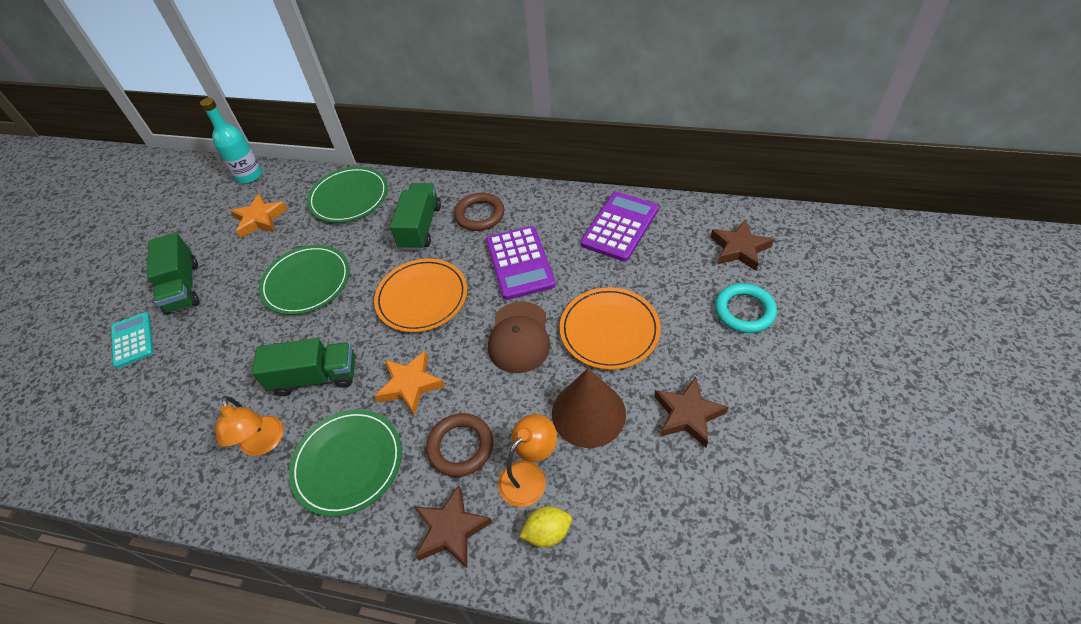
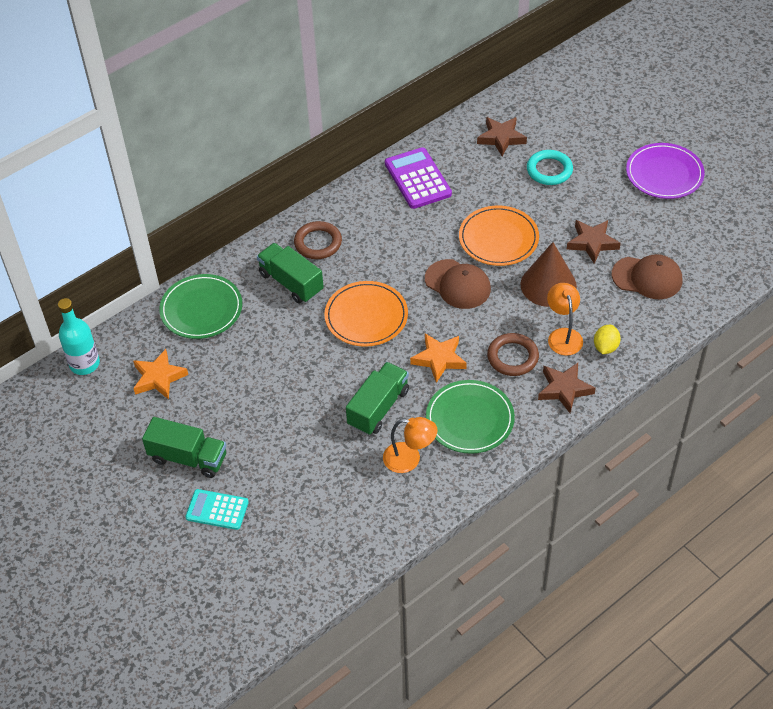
camera: 55 degrees left, 0 degrees up
(306, 282) = (274, 376): green plate -> none
(519, 263) = (392, 248): purple calculator -> none
(693, 507) = (647, 278): none -> brown cap
(868, 417) = (664, 174): none -> purple plate

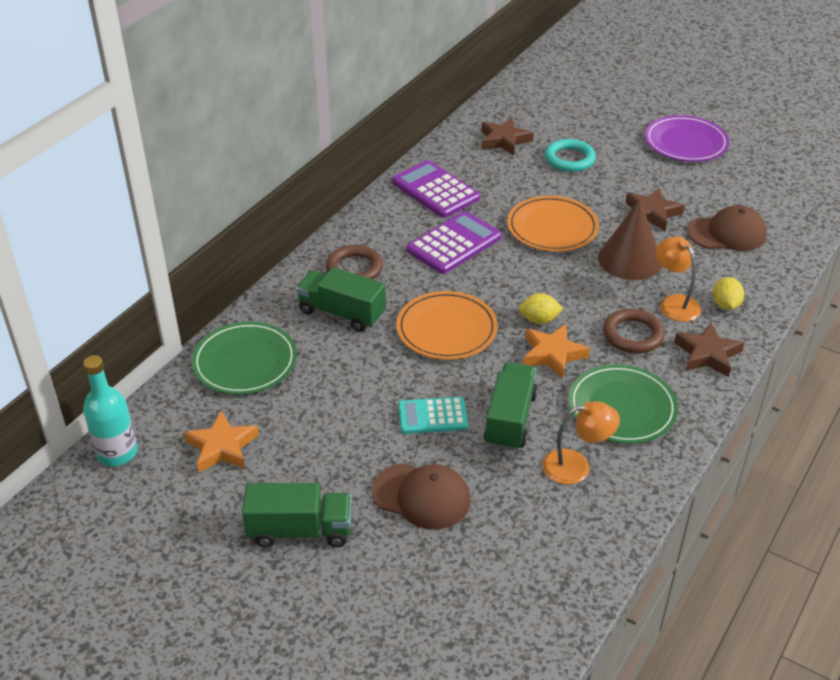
camera: 20 degrees left, 10 degrees down
(217, 510) = (366, 583): turquoise calculator -> turquoise calculator (432, 416)
(409, 236) = (454, 244): none -> purple calculator
(443, 325) = (539, 320): none -> yellow lemon
(457, 284) = (532, 278): brown cap -> brown cap (422, 496)

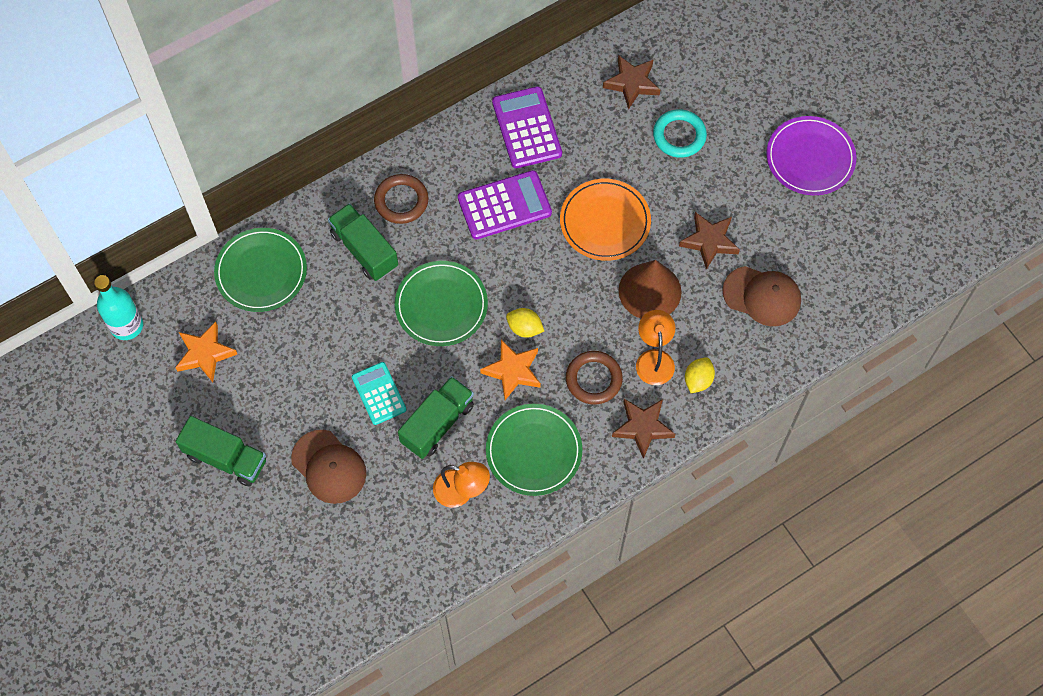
camera: 25 degrees right, 25 degrees up
(432, 416) = (379, 393): turquoise calculator -> turquoise calculator turned 45 degrees clockwise
(446, 329) = (441, 305): orange plate -> green plate

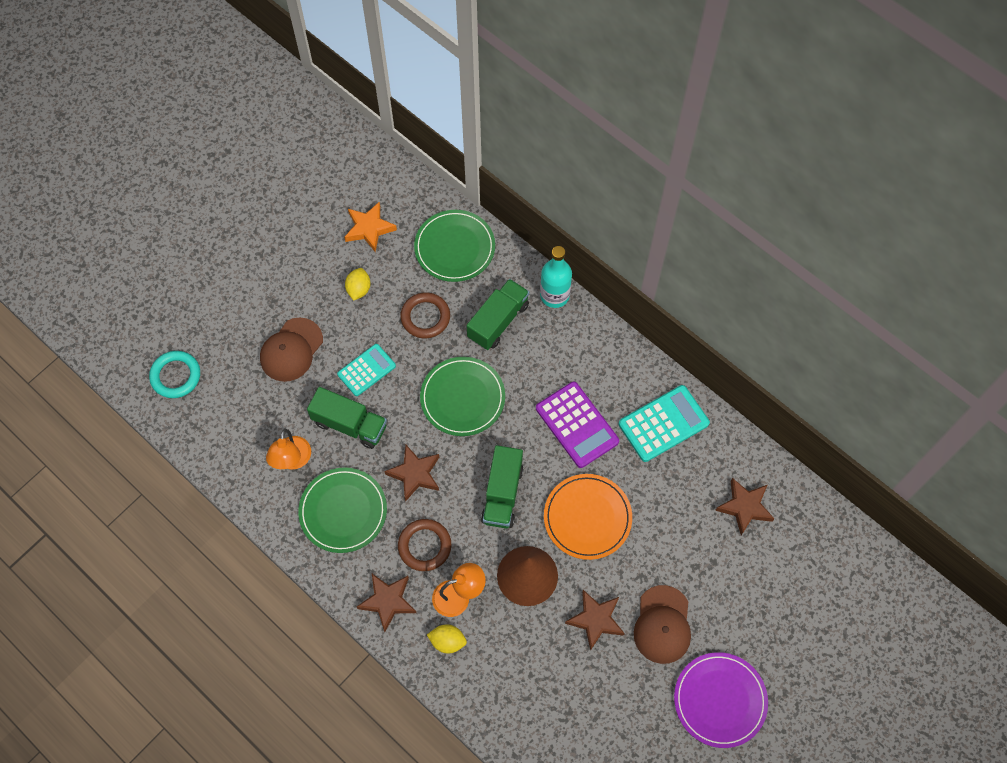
camera: 75 degrees right, 0 degrees up
(126, 325) = (379, 165): turquoise bottle -> turquoise bottle (554, 295)
(226, 458) = (282, 271): green truck -> green truck (502, 494)
(401, 201) = (555, 337): brown ring -> brown ring (425, 317)
(513, 371) = (415, 474): orange star -> brown star
(524, 328) = (459, 473): yellow lemon -> yellow lemon (359, 289)
(527, 128) = (663, 424): purple calculator -> turquoise calculator
(679, 136) = (702, 565): turquoise ring -> turquoise ring (176, 376)
(762, 296) = (551, 683): brown cap -> brown cap (662, 625)

